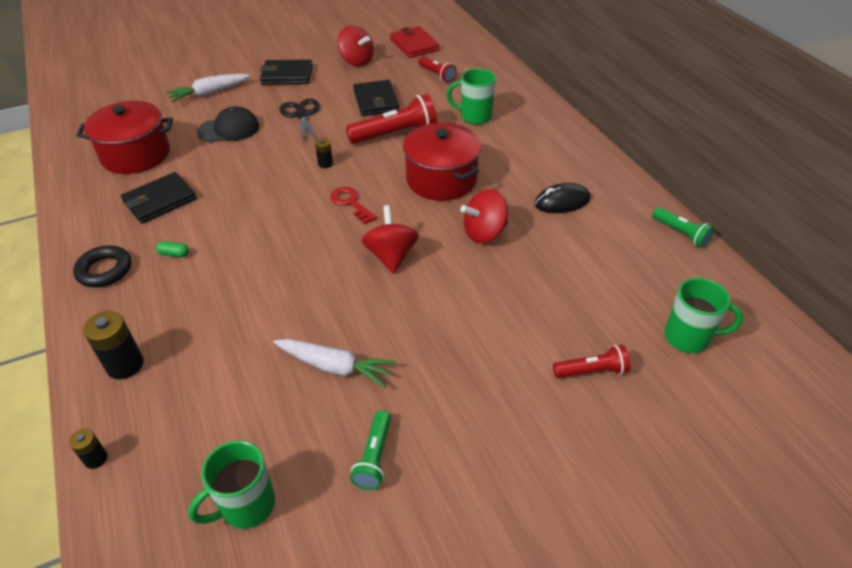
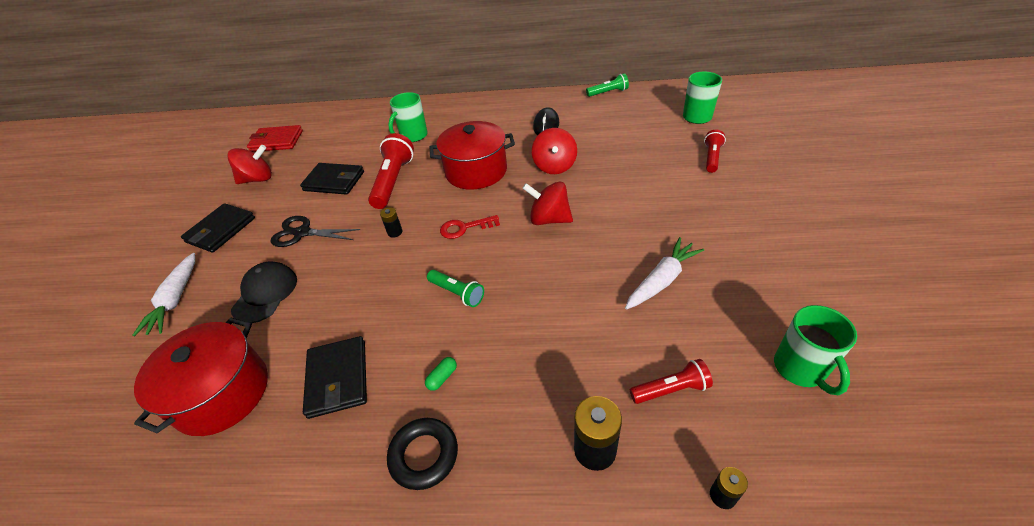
camera: 60 degrees left, 0 degrees up
(374, 457) = (763, 277): green flashlight -> green flashlight (457, 293)
(437, 75) = (336, 140): red flashlight -> red flashlight (671, 389)

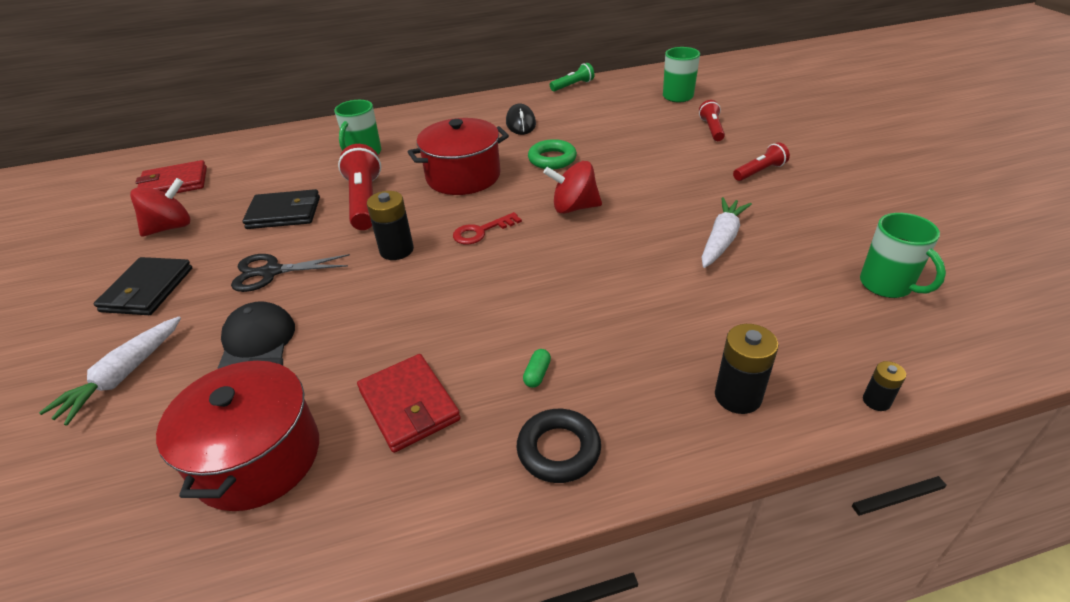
camera: 20 degrees left, 5 degrees down
(176, 299) = (123, 376): white carrot -> white carrot turned 45 degrees clockwise
(338, 378) = (409, 405): black wallet -> red wallet
(395, 232) = (396, 250): black battery -> black battery, size x1.80
(457, 293) = (508, 293): green flashlight -> none
(554, 166) = (552, 159): red spinning top -> green ring
(671, 389) = (782, 328): red flashlight -> red flashlight (760, 171)

